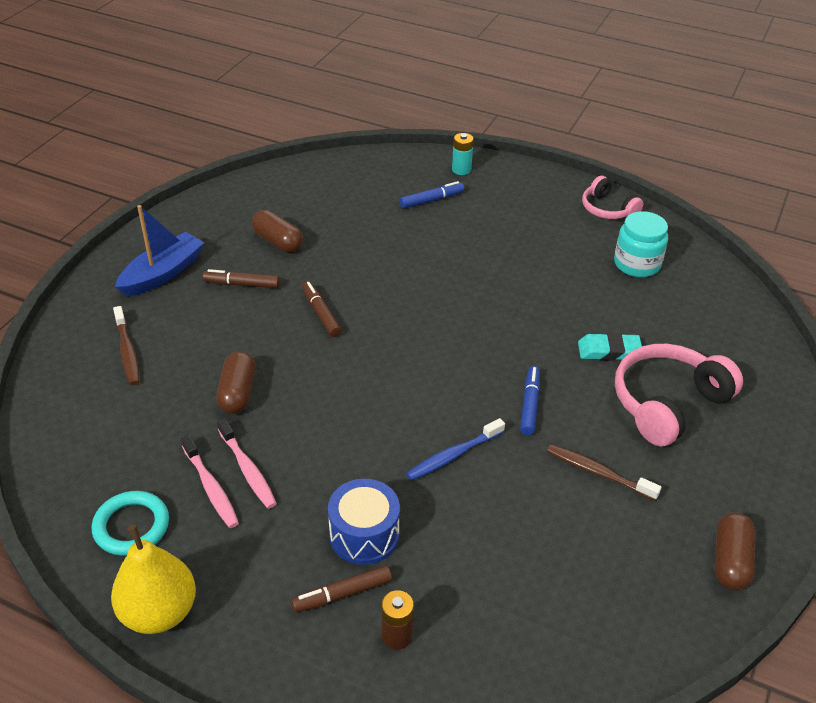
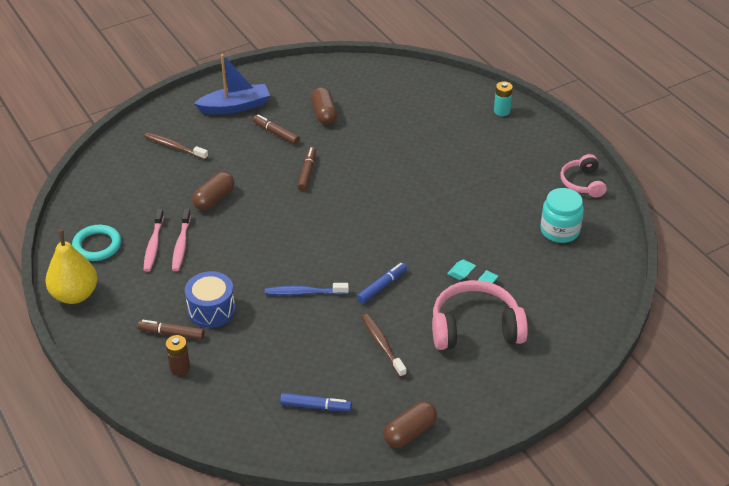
camera: 35 degrees right, 0 degrees up
(127, 351) = (174, 147): brown toothbrush -> brown toothbrush turned 105 degrees clockwise
(431, 200) = (456, 125): blue marker -> blue marker (315, 406)

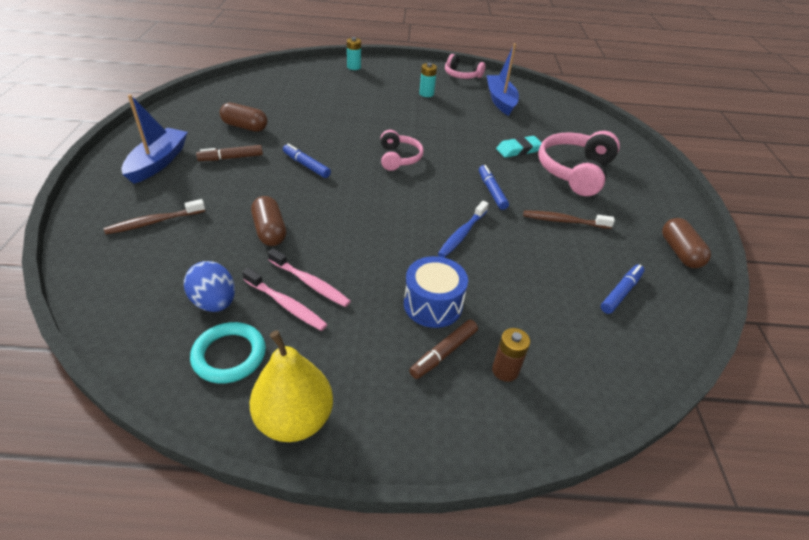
camera: 60 degrees left, 0 degrees up
(130, 215) = (214, 302): none -> blue egg
(307, 172) = (306, 165): brown marker -> blue marker
(373, 213) = (398, 158): none -> pink headphones
(508, 178) = (426, 94): none -> turquoise battery
(559, 230) = (500, 101): turquoise jar -> blue boat

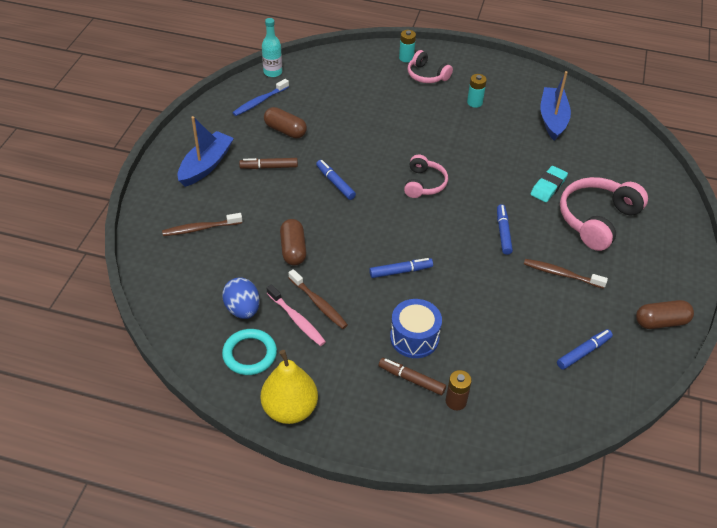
camera: 15 degrees right, 5 degrees up
(225, 83) = (273, 72): none -> turquoise bottle
(310, 283) = (318, 303): pink toothbrush -> brown toothbrush
(397, 238) = (400, 271): none -> blue marker
(444, 353) = (411, 379): brown marker -> brown marker turned 60 degrees clockwise
(462, 75) = (522, 78): pink headphones -> pink headphones (427, 75)
(462, 234) = (460, 275): blue toothbrush -> blue toothbrush (260, 101)
(518, 150) = (548, 186): turquoise eraser -> turquoise eraser turned 45 degrees counterclockwise
(679, 252) = (661, 322): brown capsule -> brown capsule turned 75 degrees clockwise

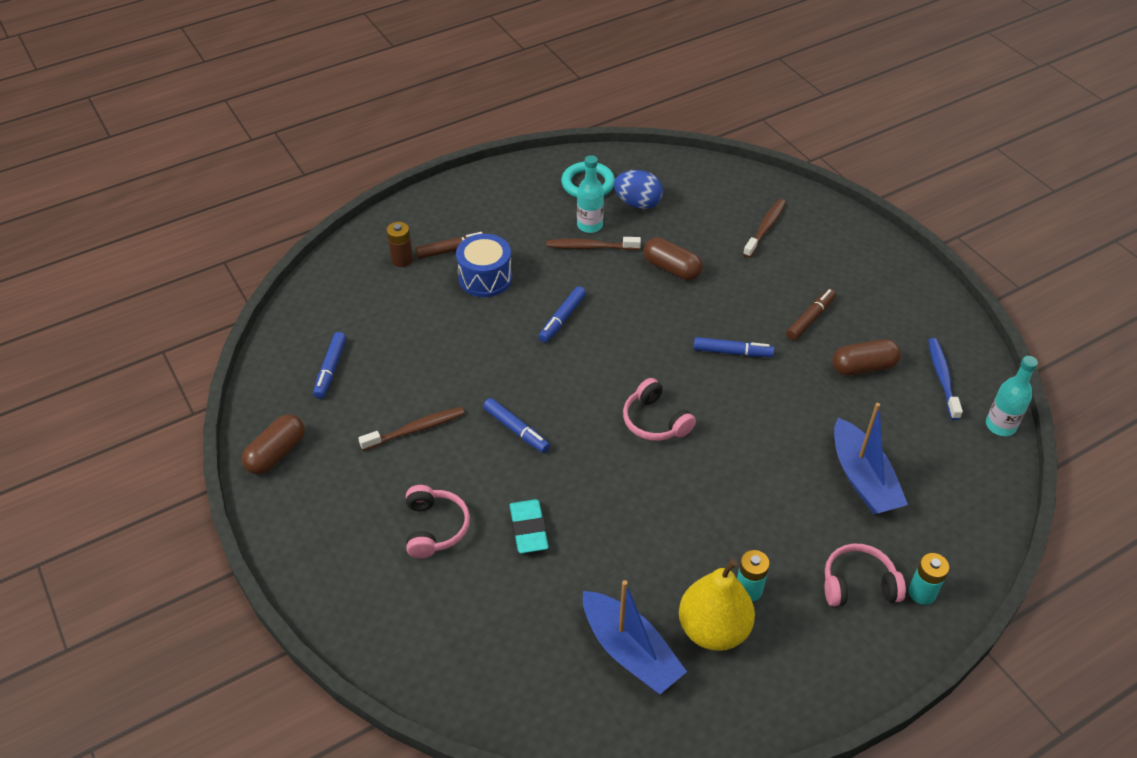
camera: 135 degrees right, 0 degrees up
(206, 165) = (859, 276): blue boat -> blue boat (863, 479)
(290, 409) = (513, 176): yellow pear -> yellow pear (713, 629)
(296, 319) = (589, 225): pink toothbrush -> turquoise bottle
(597, 219) = (435, 528): pink headphones -> pink headphones, size x0.59

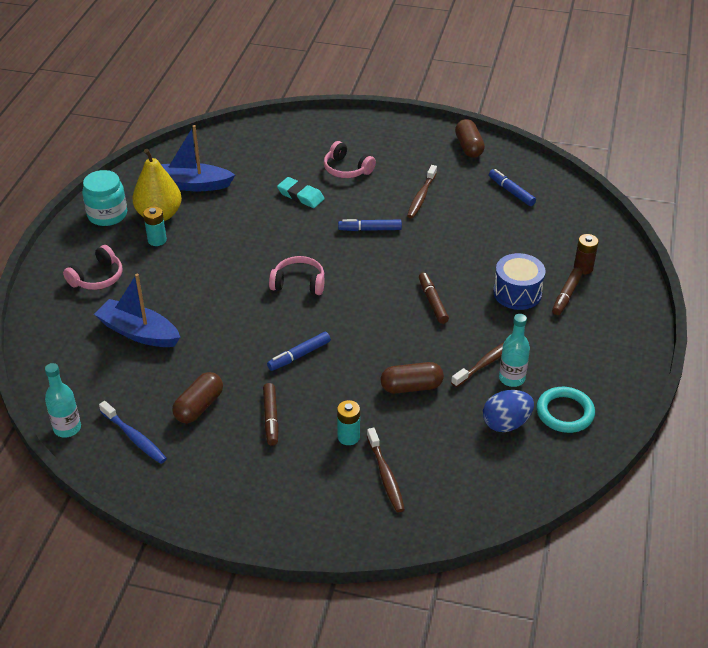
camera: 135 degrees right, 5 degrees down
(562, 319) = (432, 302): blue marker -> brown marker
(776, 682) = (107, 215): none -> turquoise jar
(922, 592) = (57, 295): turquoise battery -> turquoise battery (348, 437)

